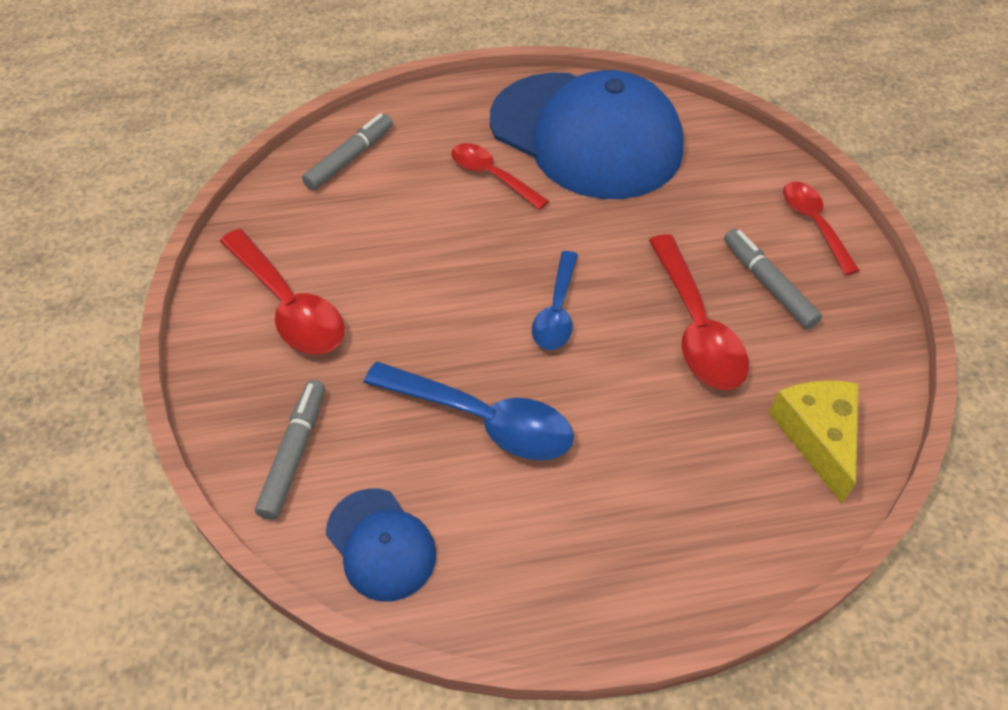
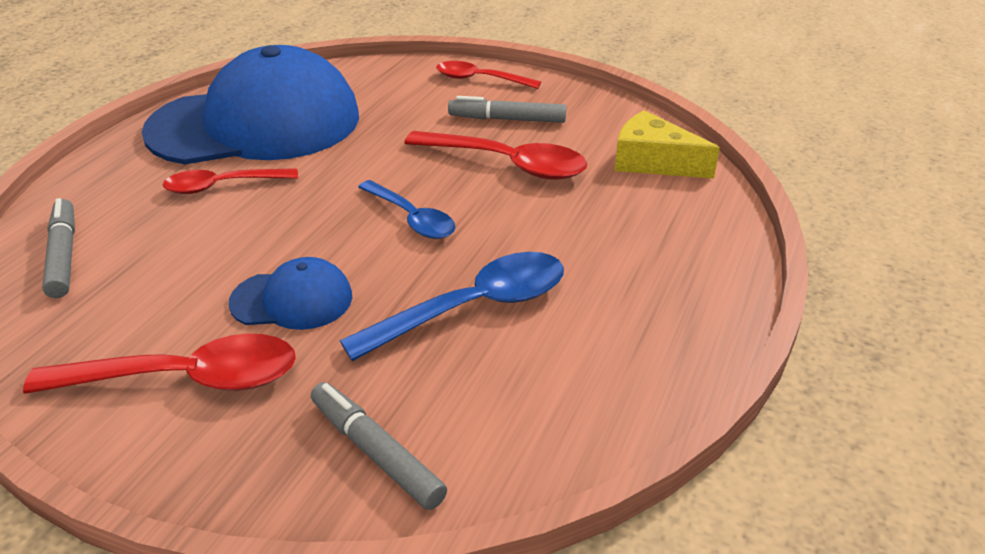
camera: 55 degrees left, 15 degrees down
(381, 544) = (541, 431): blue cap -> blue cap (292, 300)

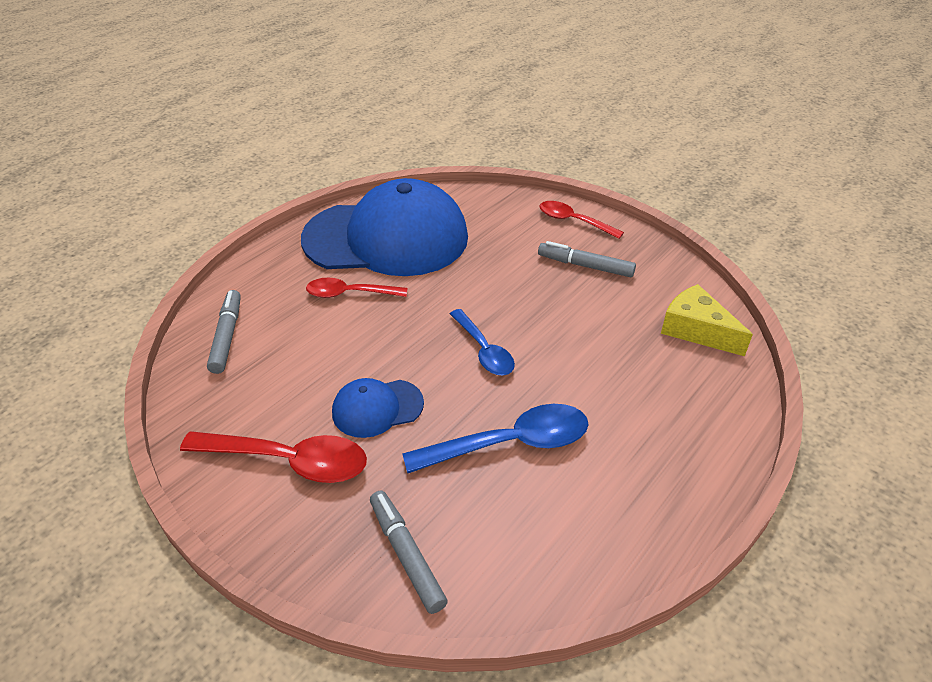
camera: 15 degrees right, 5 degrees up
(292, 300) = (377, 408): blue cap -> blue cap turned 150 degrees clockwise
(508, 164) = (573, 311): red spoon -> none

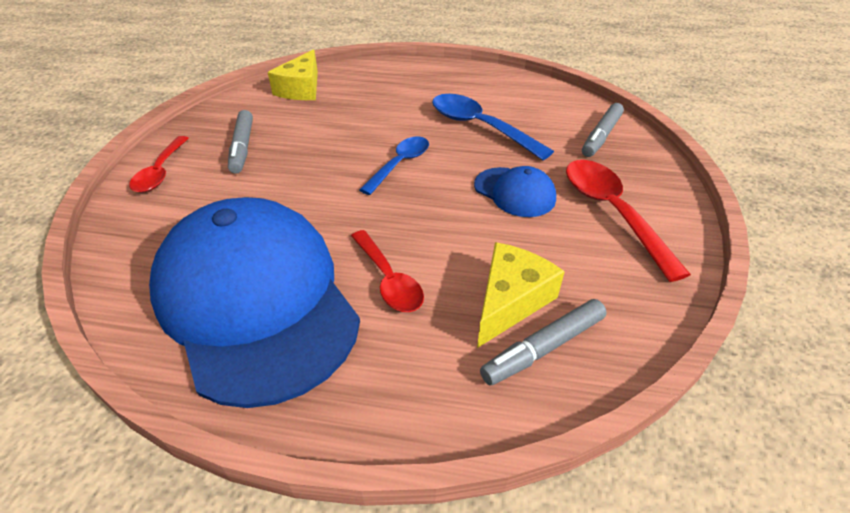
camera: 120 degrees left, 0 degrees up
(273, 340) = (510, 301): none -> yellow cheese

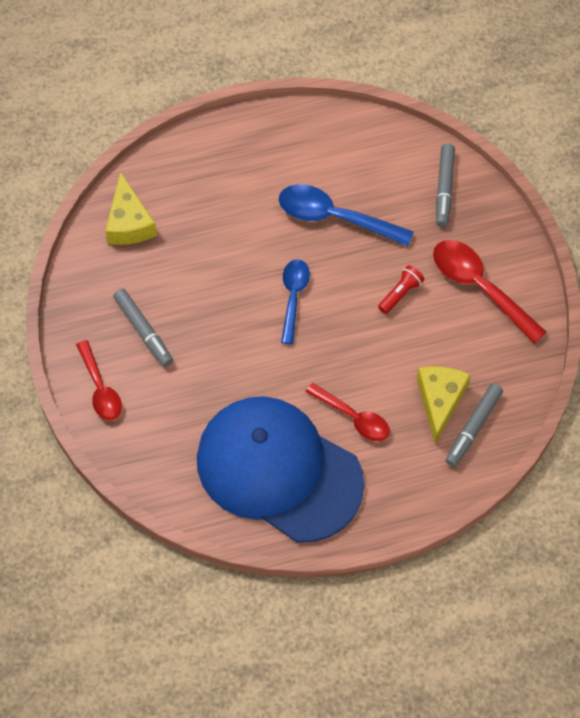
camera: 25 degrees left, 20 degrees up
(514, 192) = (400, 293): blue cap -> red flashlight

